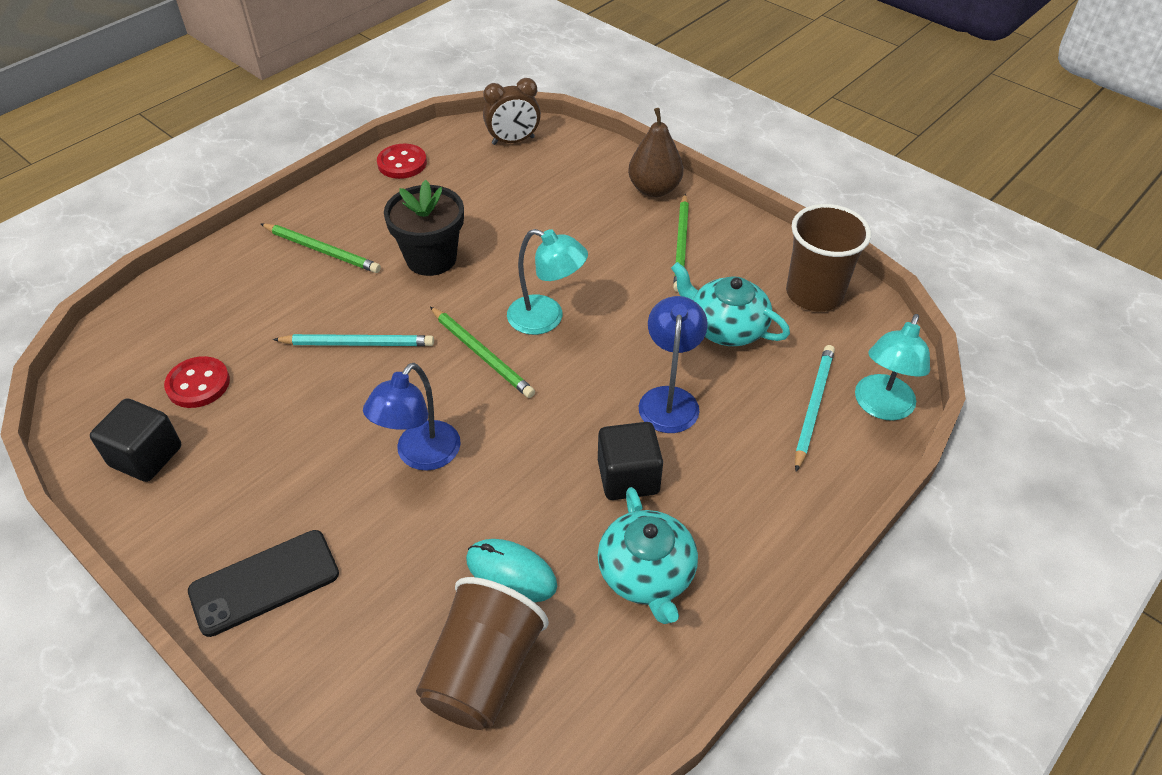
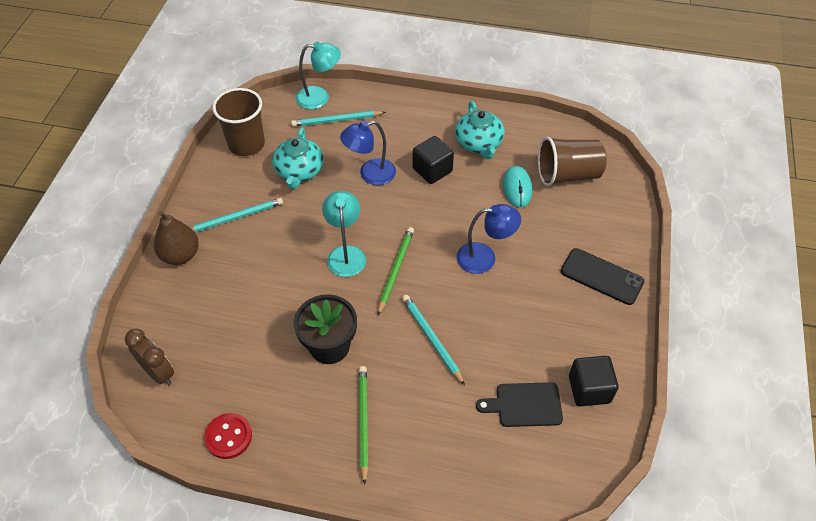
camera: 120 degrees left, 5 degrees up
(198, 384) = (525, 405): red button -> black cutting board
(646, 574) = (479, 143): turquoise teapot -> turquoise teapot turned 120 degrees clockwise
(681, 245) = (235, 217): green pencil -> turquoise pencil

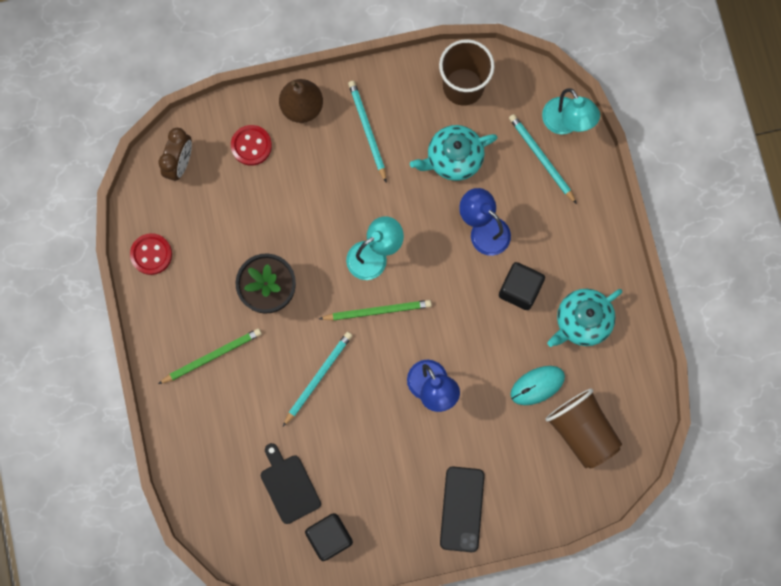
camera: 65 degrees right, 25 degrees up
(185, 307) = (251, 146): none -> red button
(235, 217) = (367, 130): turquoise pencil -> turquoise pencil turned 150 degrees counterclockwise

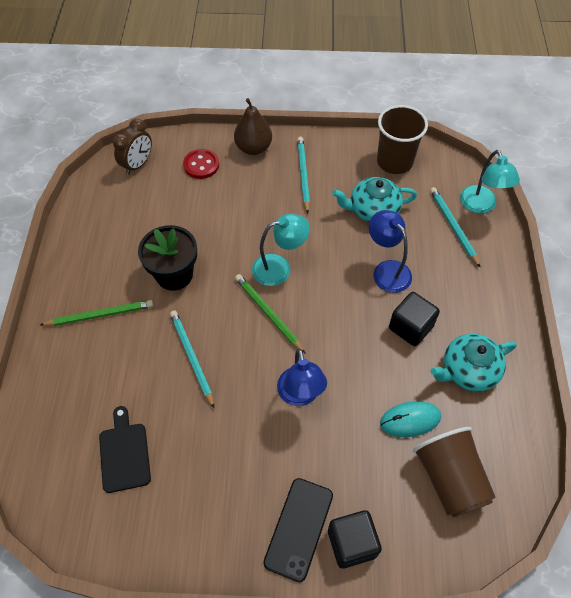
camera: 15 degrees right, 20 degrees down
(151, 254) = (83, 223): red button -> none
(318, 377) = (191, 357): turquoise pencil -> turquoise pencil turned 75 degrees counterclockwise
(330, 537) = (146, 519): black cube -> black cube (352, 543)
(377, 311) = (268, 313): green pencil -> green pencil turned 135 degrees counterclockwise

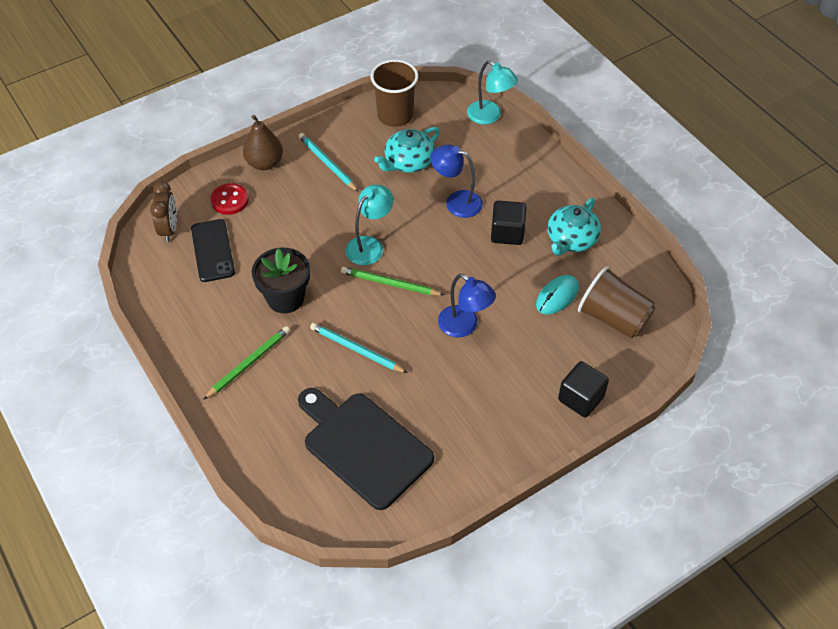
camera: 35 degrees left, 5 degrees down
(124, 453) = (363, 446): black cutting board -> black cutting board, size x1.85
(299, 528) = (537, 412): black phone -> black phone (213, 250)
(453, 227) = (481, 143): turquoise pencil -> none

